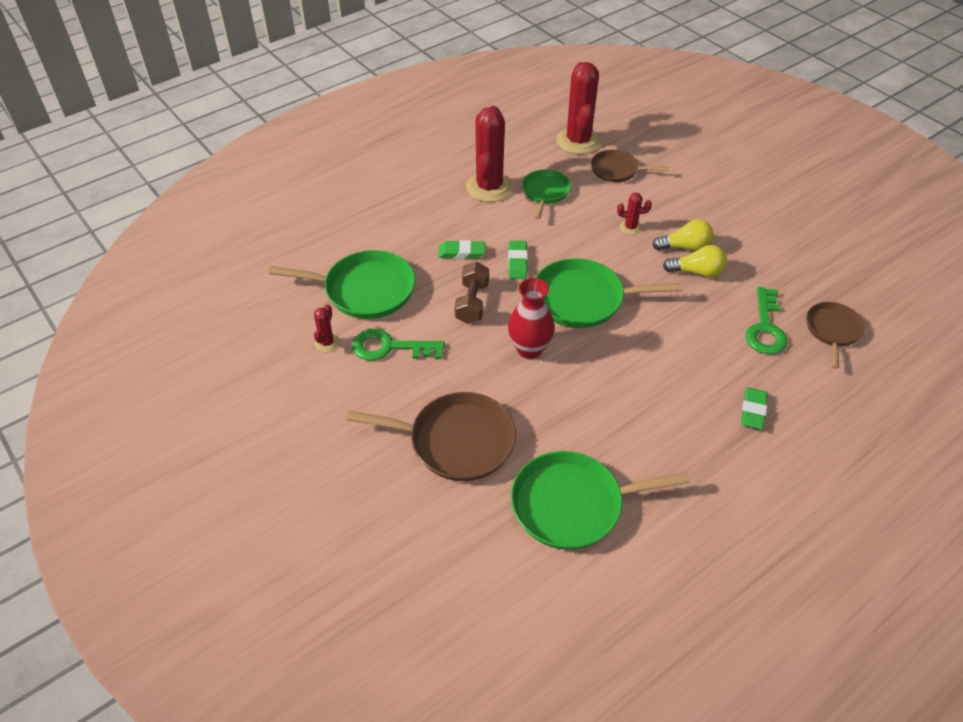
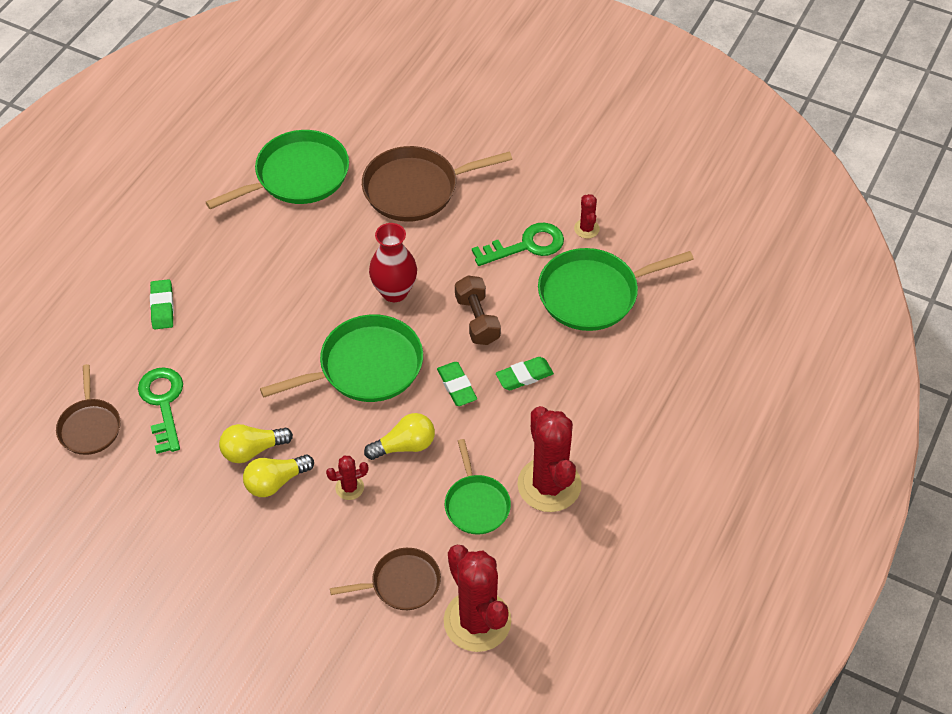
camera: 155 degrees right, 5 degrees up
(578, 239) = (404, 446): none -> yellow light bulb

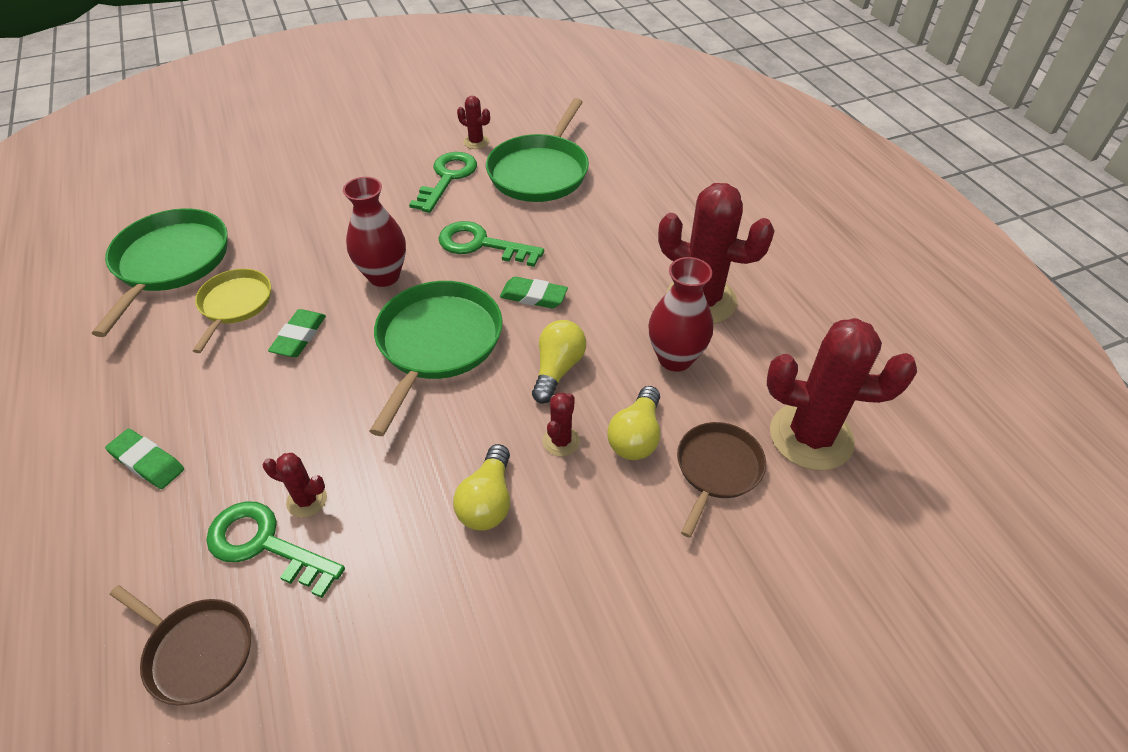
camera: 50 degrees left, 5 degrees down
(203, 398) = (307, 500): none -> red cactus
(253, 450) = (425, 496): yellow light bulb -> yellow light bulb (636, 436)
(297, 239) = (235, 304): none -> yellow pan
(416, 189) = (302, 202): brown pan -> none
(476, 504) = (675, 358): green pan -> red vase
(477, 320) = (481, 244): brown dumbbell -> green key
(524, 376) = (572, 251): green eraser -> green eraser (299, 337)

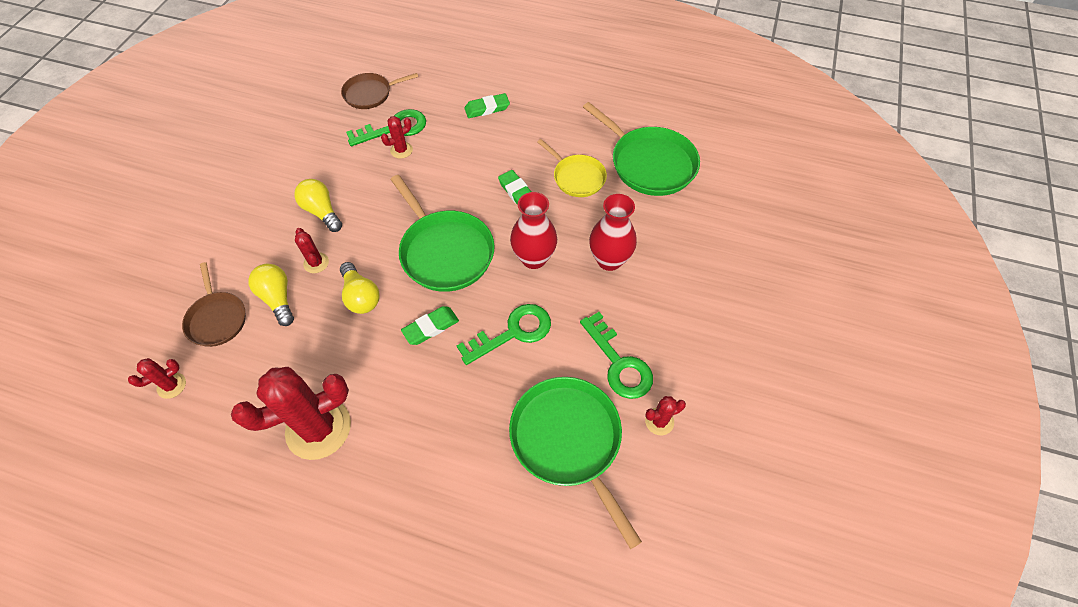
camera: 130 degrees right, 10 degrees up
(675, 358) = (297, 365): red vase -> red vase (609, 260)
(811, 436) = (171, 385): red cactus -> red cactus, size x0.45

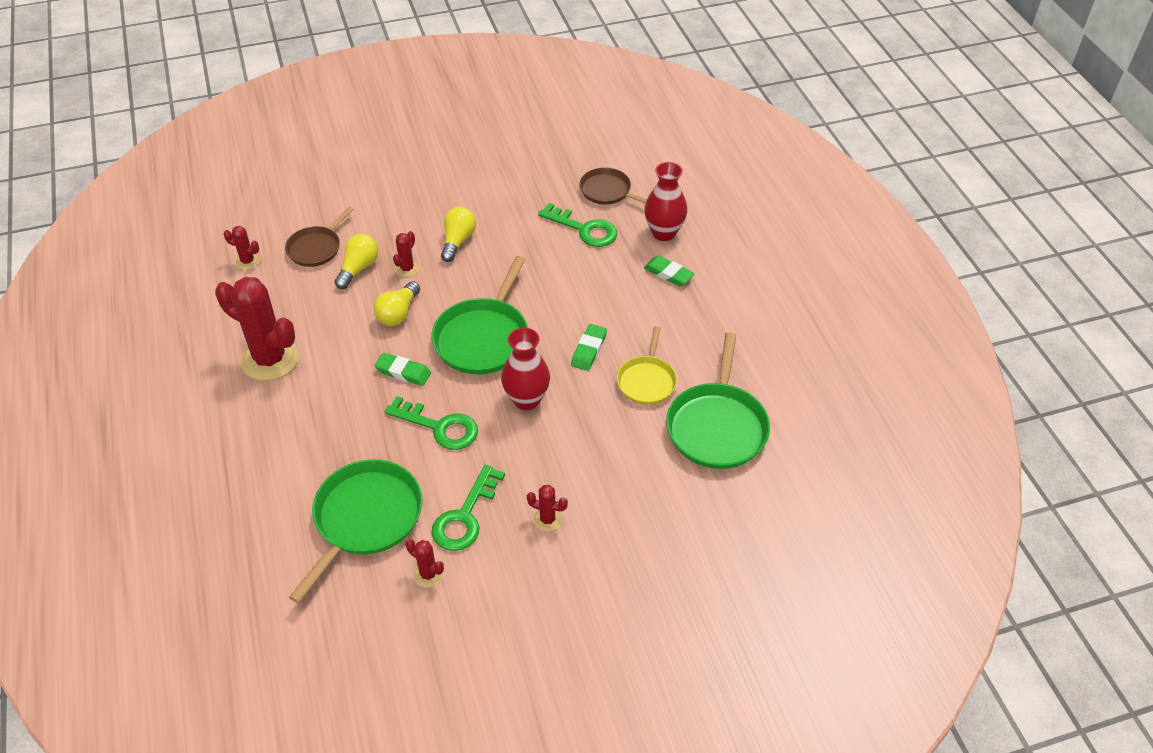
camera: 55 degrees right, 10 degrees down
(401, 150) = (564, 248): red cactus -> red cactus (547, 519)
(609, 260) = (570, 454): red vase -> red vase (664, 233)

